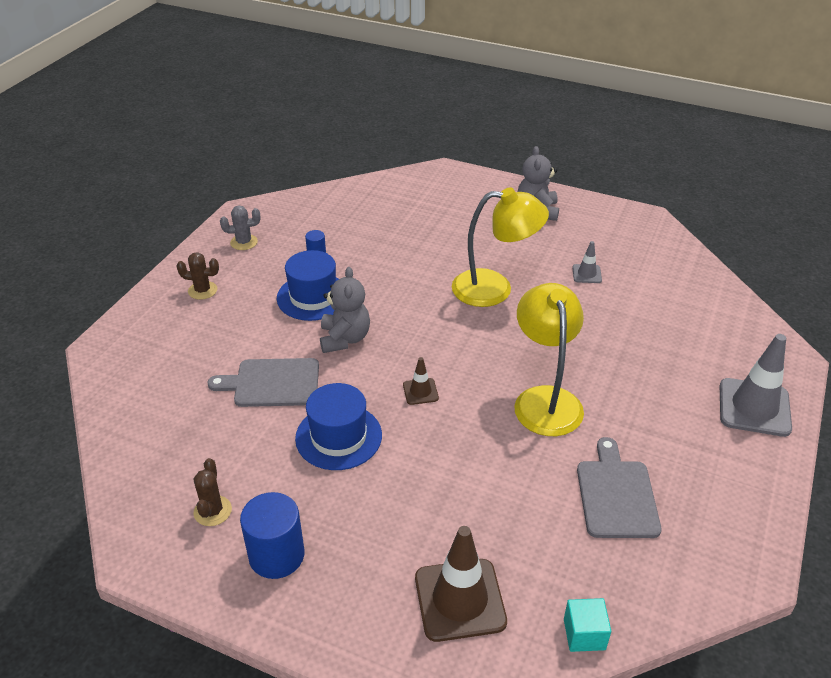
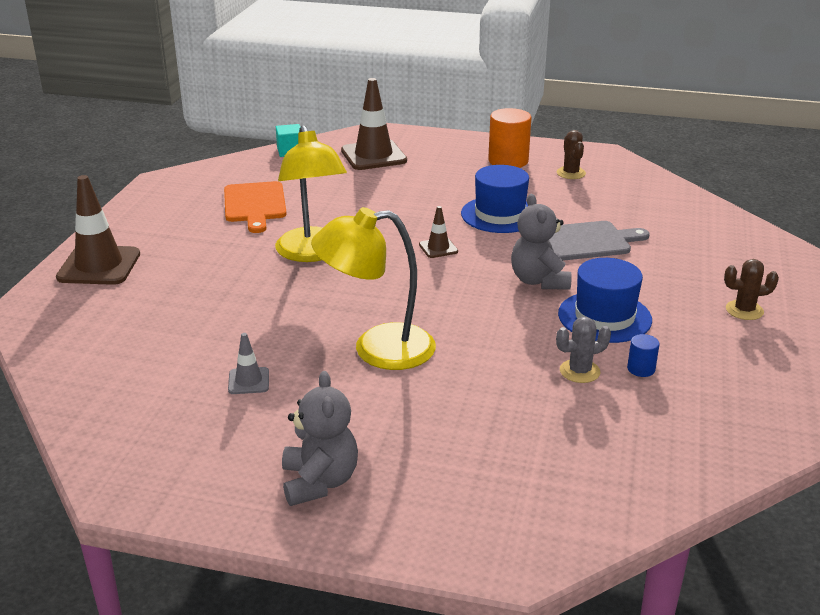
camera: 170 degrees right, 10 degrees down
(244, 242) = (756, 374): grey cactus -> grey cactus (579, 371)
(276, 555) = (508, 161): blue cylinder -> orange cylinder
(616, 494) = (254, 204): grey cutting board -> orange cutting board
(754, 407) = (99, 266): grey traffic cone -> brown traffic cone

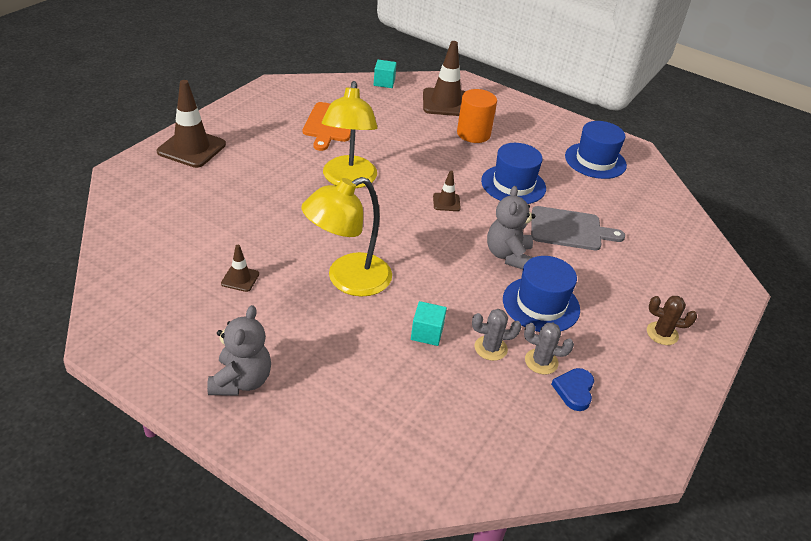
camera: 15 degrees right, 10 degrees up
(248, 381) = (240, 279): grey traffic cone -> brown traffic cone
(377, 349) = (347, 280): yellow lamp -> yellow lamp turned 45 degrees counterclockwise
(501, 376) = (427, 333): none -> turquoise cube
(508, 161) = (550, 135): orange cylinder -> orange cylinder (473, 134)
(571, 173) = (595, 161): brown cactus -> blue hat
(641, 369) = (541, 362): blue cylinder -> grey cactus
(692, 386) = (574, 390): none -> blue heart

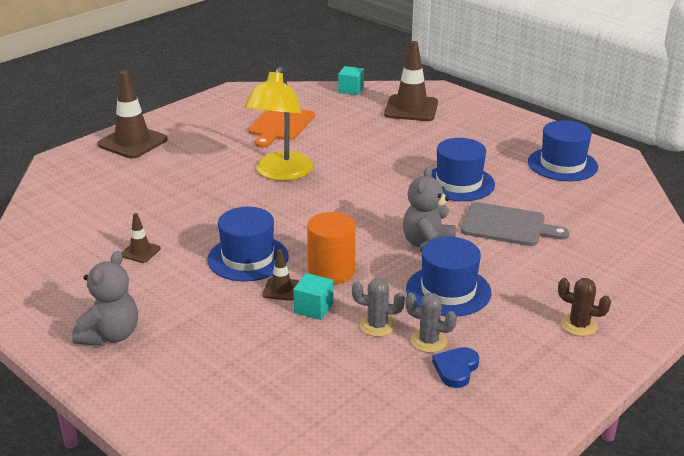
camera: 15 degrees right, 10 degrees down
(347, 280) = (248, 258): yellow lamp -> blue hat
(446, 202) = (378, 196): brown traffic cone -> brown traffic cone (281, 289)
(473, 134) = (431, 137): orange cylinder -> orange cylinder (331, 271)

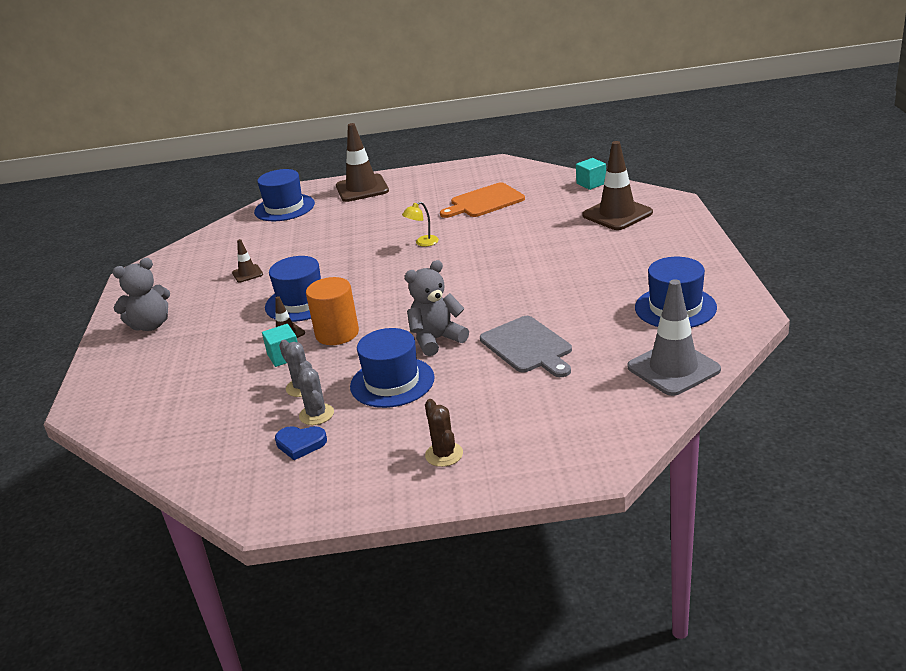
camera: 45 degrees right, 0 degrees up
(281, 173) = (422, 243): yellow lamp -> yellow lamp, size x0.42
(456, 369) = (300, 444): blue heart -> blue heart turned 150 degrees counterclockwise
(458, 183) = (548, 295): blue hat -> blue hat (284, 208)
(627, 205) = (673, 368): none -> grey traffic cone

